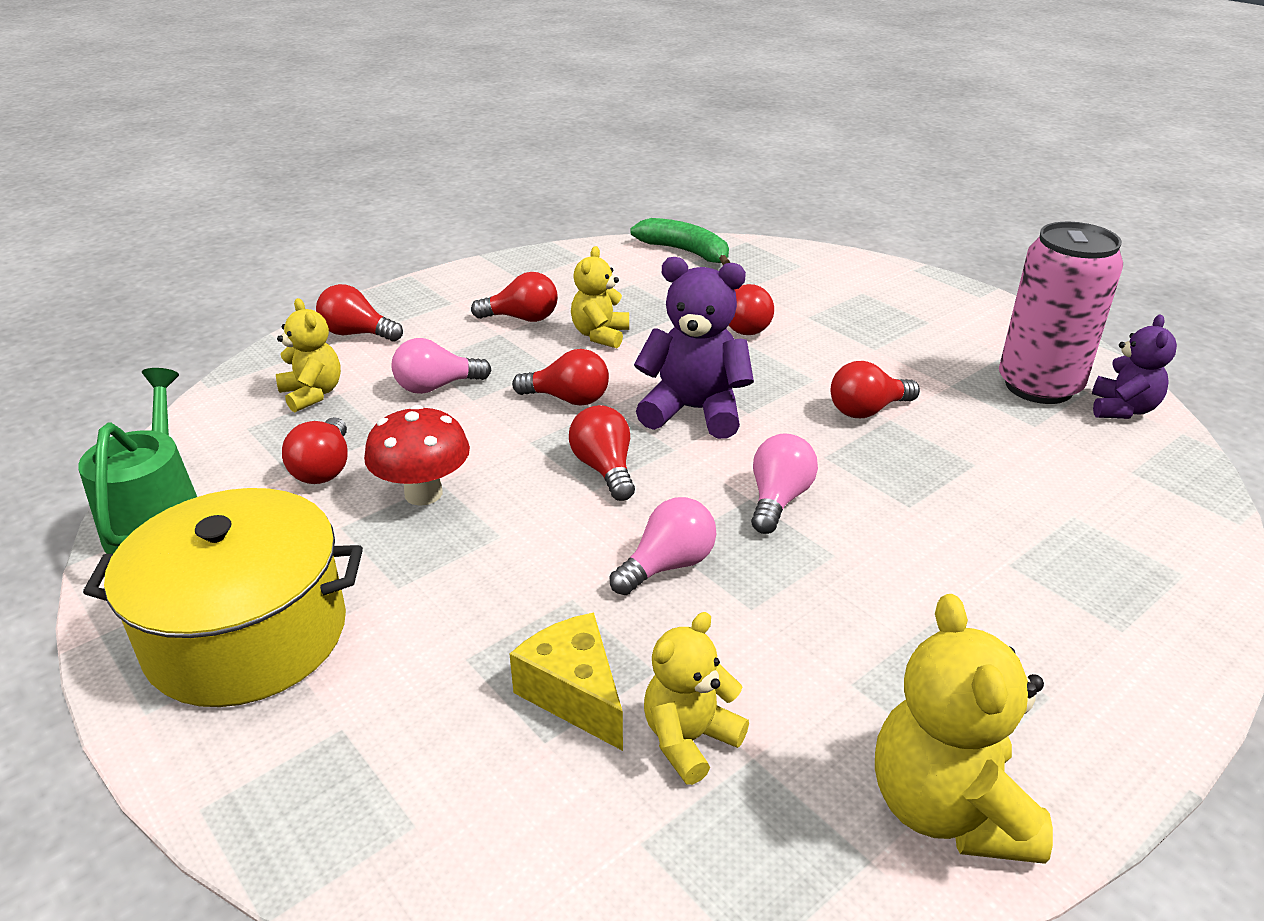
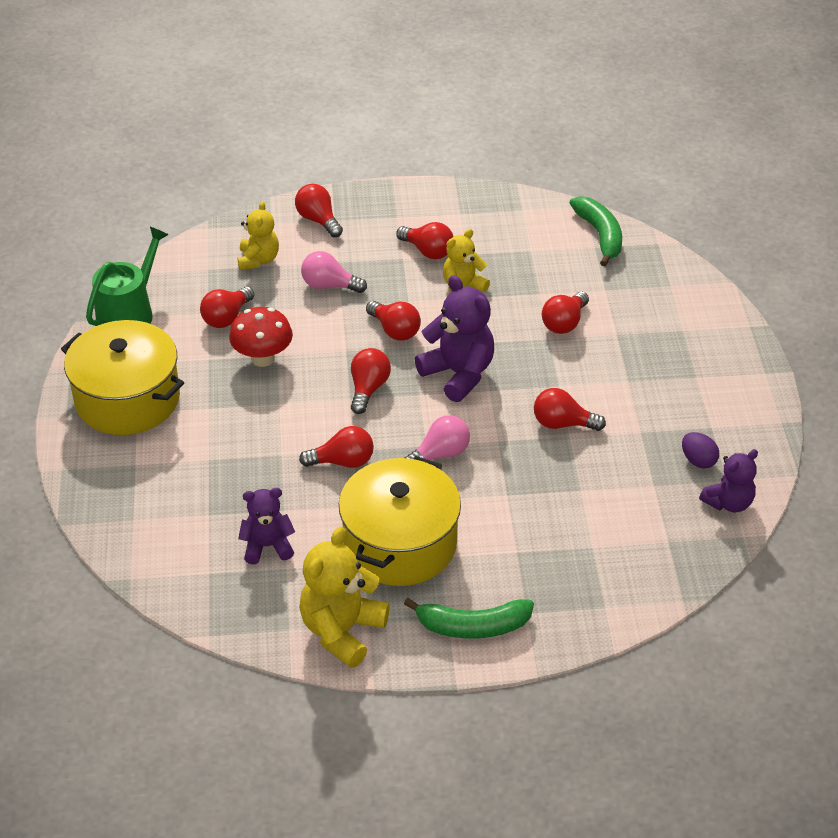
camera: 35 degrees right, 10 degrees up
(574, 694) = (239, 501): yellow cheese -> none
(667, 565) = (343, 461): pink light bulb -> red light bulb
(689, 739) = (267, 546): yellow teddy bear -> purple teddy bear
(864, 630) = (400, 543): none -> yellow pot
(1039, 386) = (698, 460): pink can -> purple egg
(1093, 688) = (472, 626): none -> green banana

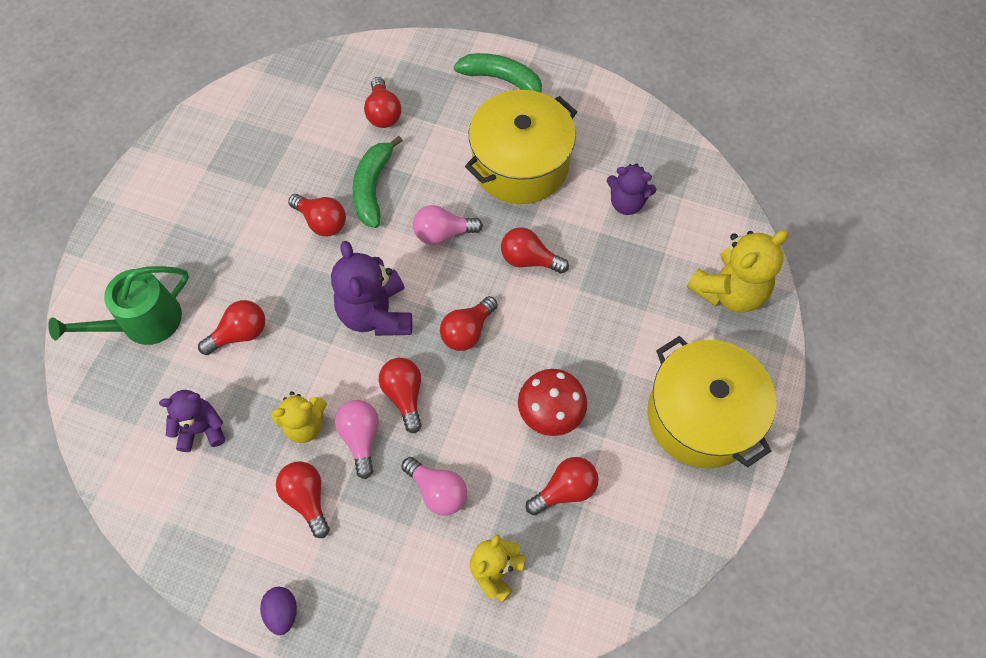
camera: 155 degrees left, 20 degrees up
(129, 313) = (667, 545): green watering can -> green watering can (143, 322)
(318, 220) = (398, 611): red light bulb -> red light bulb (383, 113)
(342, 631) = (598, 112): yellow teddy bear -> yellow teddy bear (729, 291)
(412, 295) = (361, 438): none -> pink light bulb
(600, 235) = (116, 439): green banana -> green banana (372, 187)
(698, 460) = (242, 143): purple egg -> purple egg (282, 612)
(728, 502) = (250, 100): purple teddy bear -> purple teddy bear (201, 429)

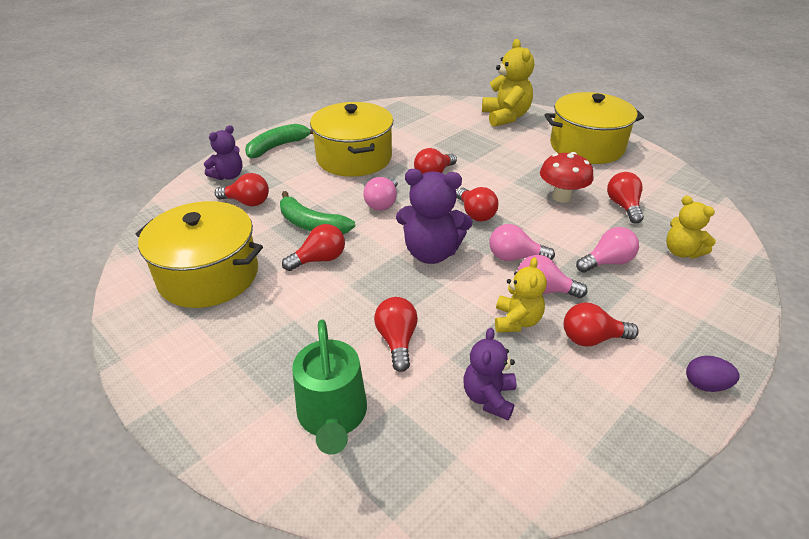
camera: 65 degrees left, 25 degrees down
(262, 148) = (208, 275): none -> yellow pot
(404, 395) = (515, 257): red light bulb -> pink light bulb
(626, 203) = (419, 130): purple teddy bear -> purple teddy bear (228, 176)

